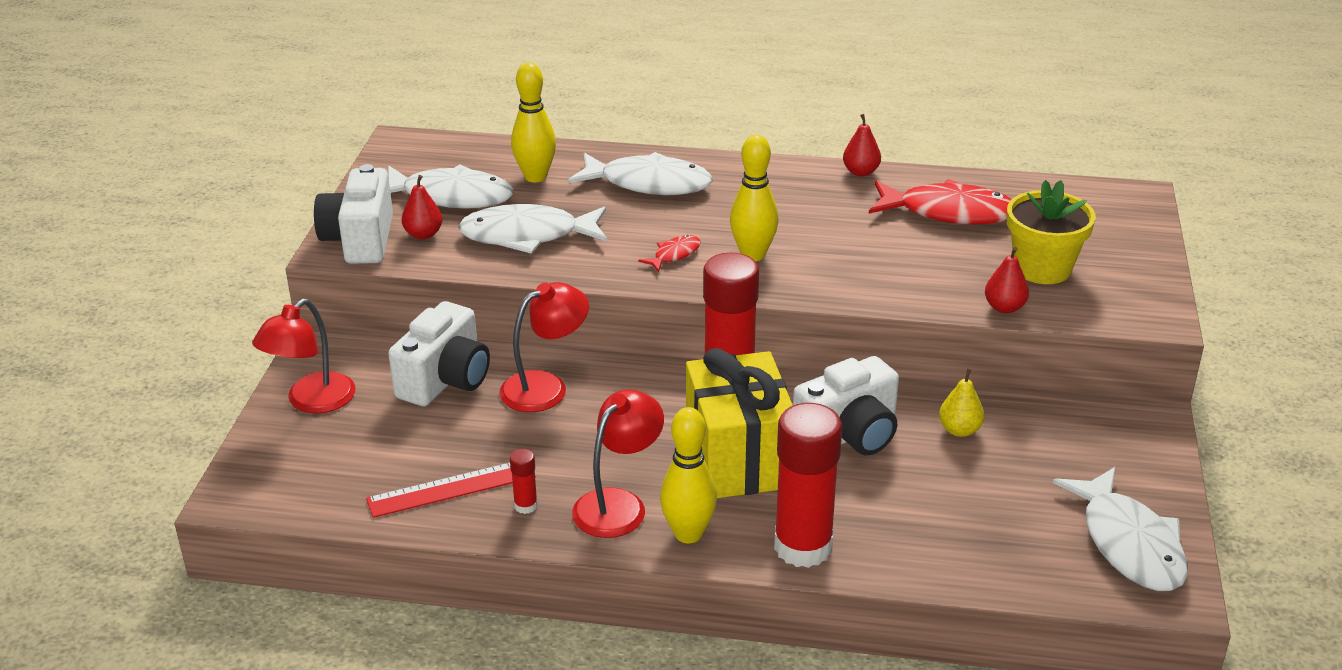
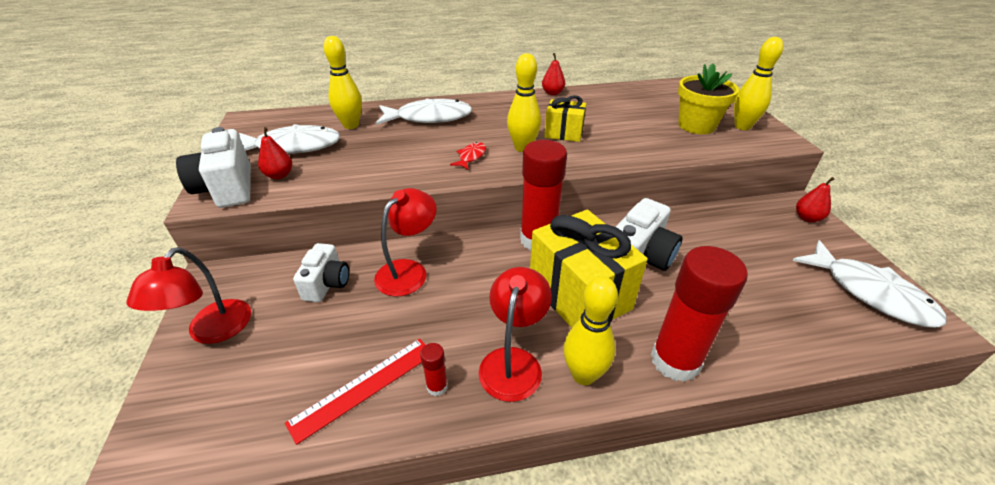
camera: 20 degrees left, 5 degrees up
(445, 380) = (327, 284): white camera -> white camera, size x0.66
(527, 235) = (361, 162): white fish -> none
(827, 243) = (563, 133): none -> yellow gift
(948, 212) = (618, 105): red fish -> none
(959, 430) = (702, 237): yellow pear -> none
(1004, 307) = (698, 151): red pear -> red pear (807, 218)
(1115, 283) = (742, 126): none -> yellow bowling pin

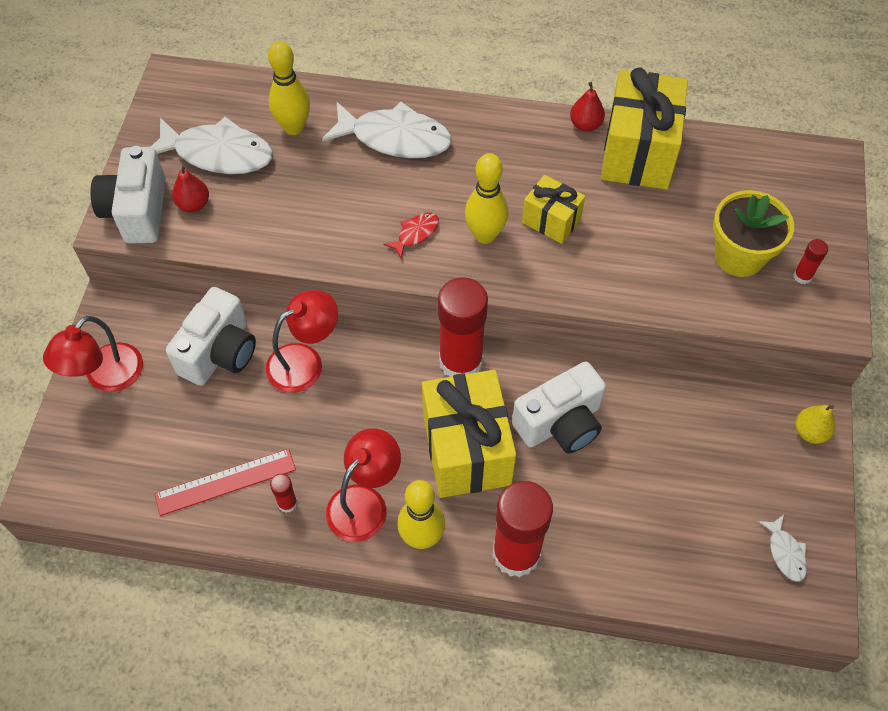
camera: 20 degrees right, 20 degrees up
(327, 284) = (219, 352): white camera -> white camera, size x1.52
(594, 98) = (638, 152): none -> yellow gift
(742, 126) = (802, 276): yellow bowling pin -> red glue stick
(807, 218) = (810, 432): red pear -> yellow pear
(870, 292) = (785, 552): white fish -> white fish, size x0.47

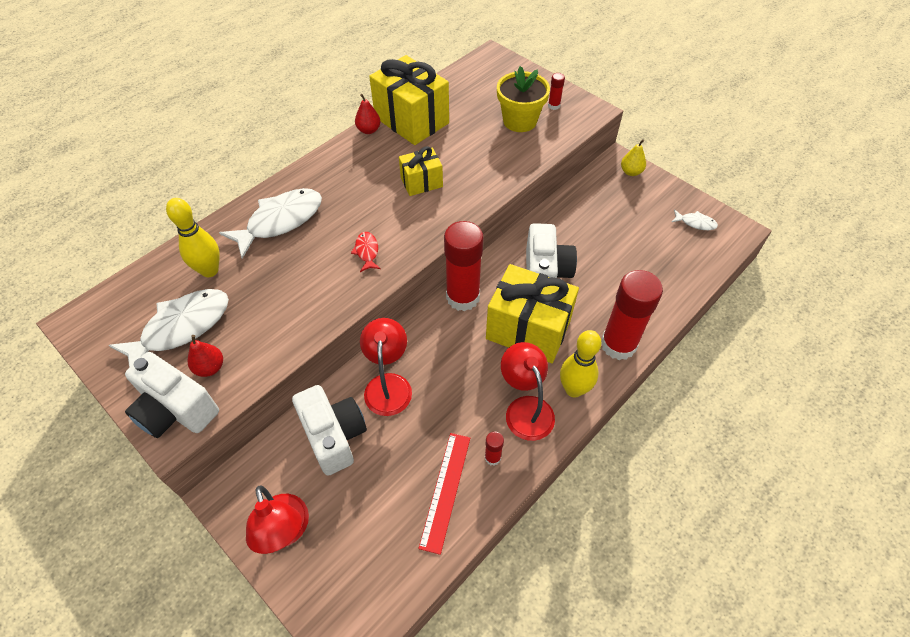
camera: 55 degrees left, 5 degrees down
(485, 235) = (402, 218): yellow bowling pin -> none

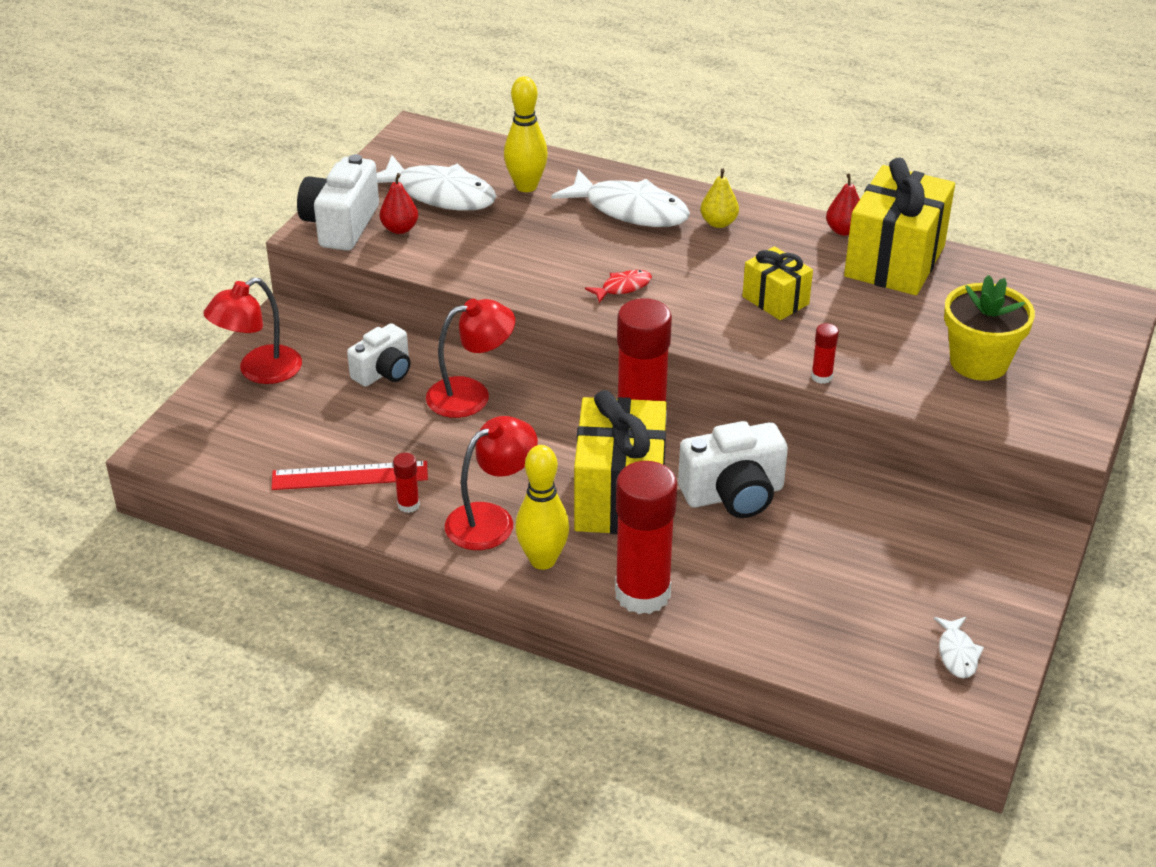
camera: 70 degrees right, 15 degrees down
(334, 436) = (384, 372): white camera -> white camera, size x0.66
(554, 106) = (1047, 390): red glue stick -> red glue stick (821, 377)
(631, 172) = (1025, 555): yellow pear -> yellow pear (718, 223)

